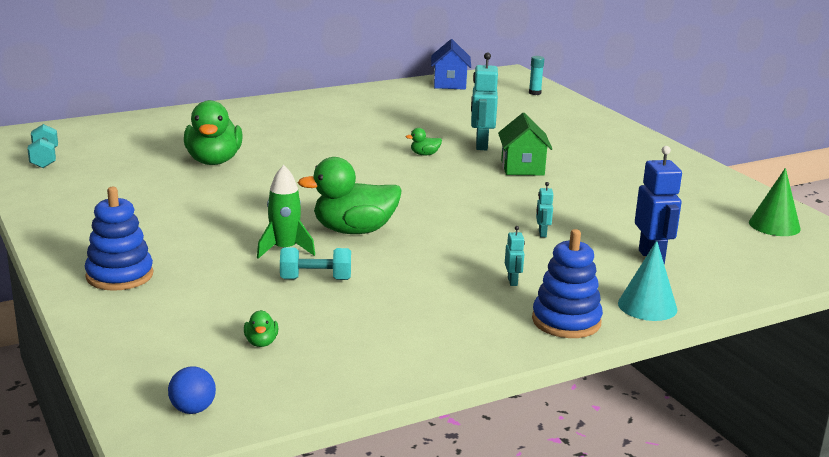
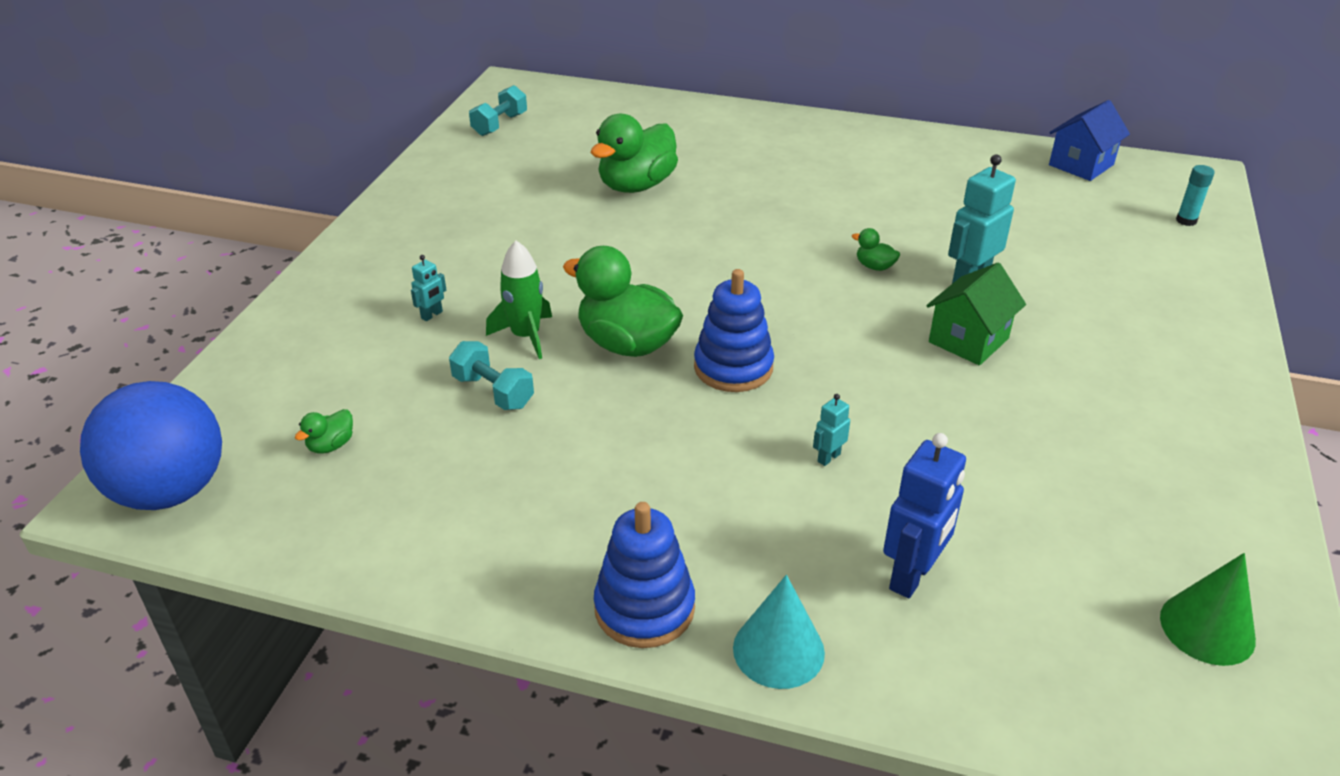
camera: 45 degrees right, 15 degrees up
(119, 275) = (351, 297): blue stacking toy -> blue stacking toy (733, 367)
(193, 409) = (170, 491): blue ball -> blue ball, size x2.40
(512, 281) = (678, 511): turquoise robot -> turquoise robot (432, 315)

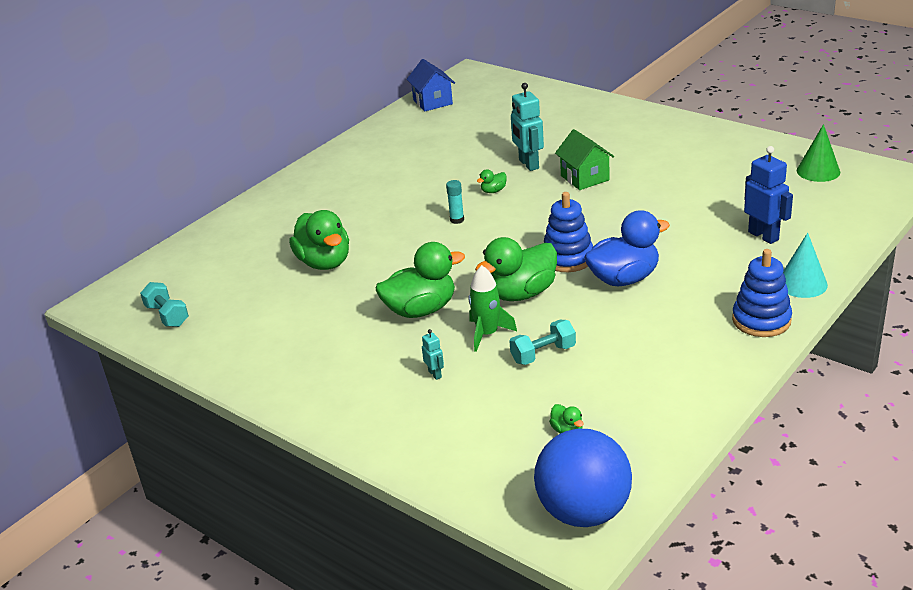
camera: 65 degrees left, 5 degrees down
(562, 274) = (421, 310): none -> green duck
(703, 432) = (624, 279): none -> blue duck
(828, 457) = (665, 242): turquoise robot -> none
(1186, 221) = (513, 89): turquoise glue stick -> turquoise glue stick (457, 220)

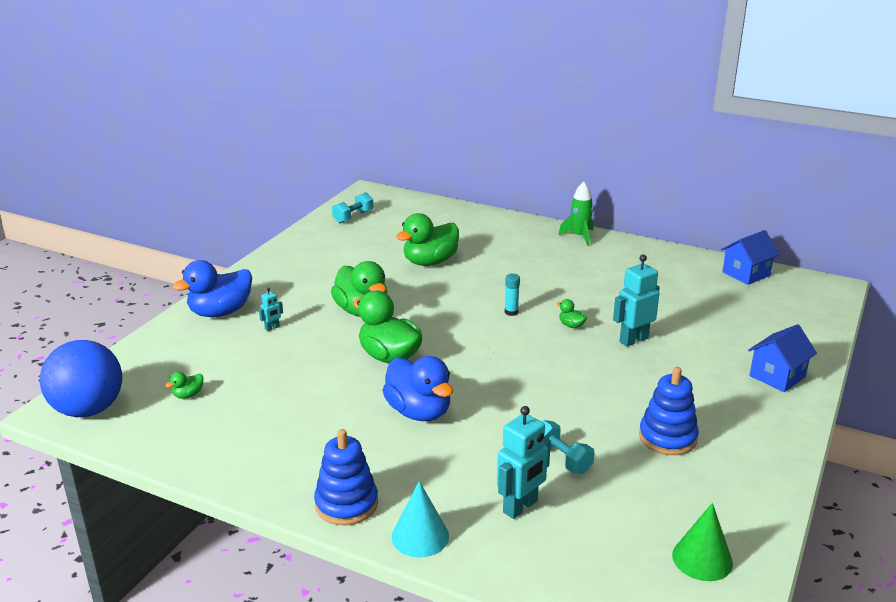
camera: 75 degrees right, 5 degrees down
(381, 418) = (220, 312): none -> blue duck
(487, 334) = (326, 345): green rocket -> green rocket (579, 236)
(543, 354) = (295, 375): turquoise dumbbell -> turquoise dumbbell (561, 459)
(567, 258) = (452, 377): blue stacking toy -> blue stacking toy (667, 438)
(585, 178) = (616, 376): green house -> none
(600, 113) = (777, 376): none -> blue house
(763, 236) = (520, 507): blue robot -> turquoise robot

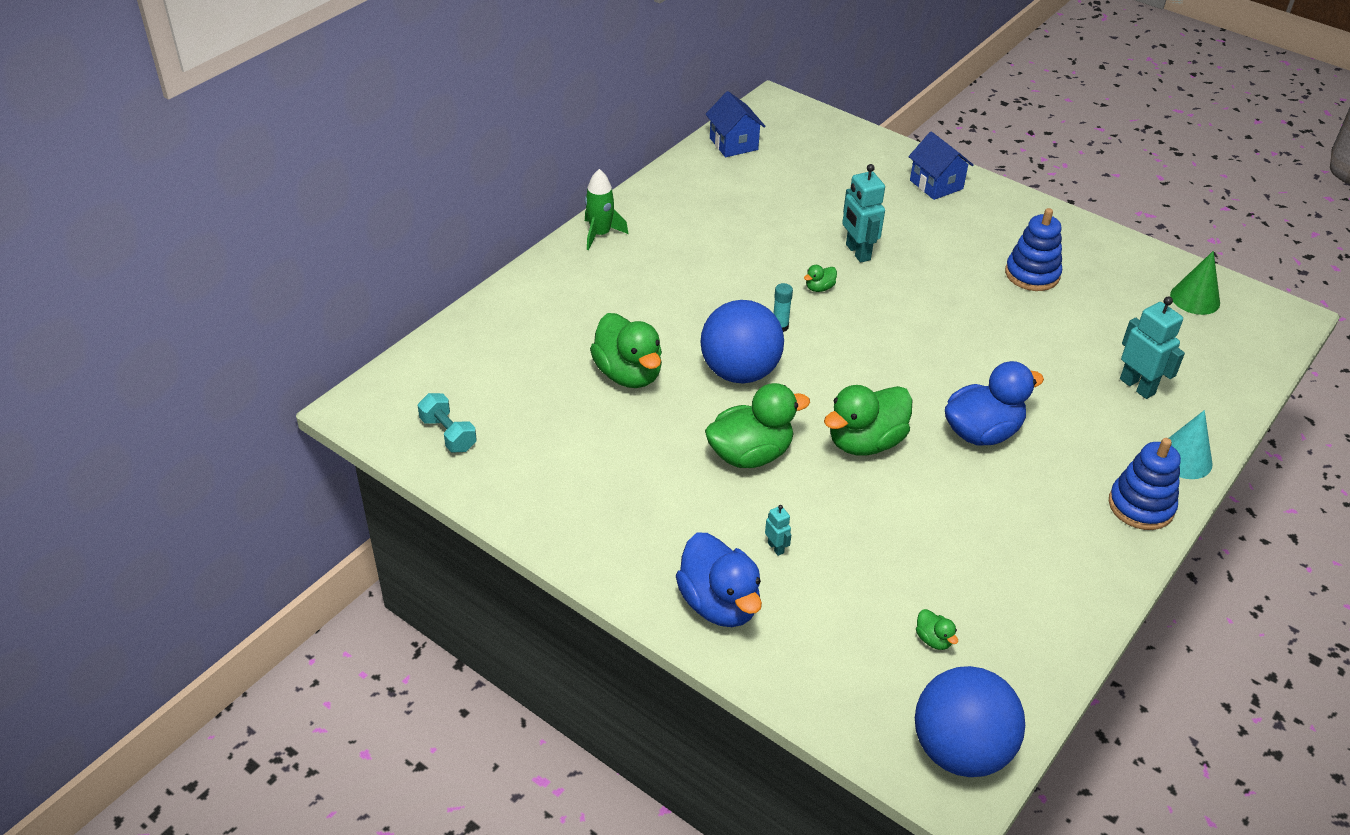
camera: 80 degrees left, 15 degrees up
(450, 300) = (739, 372): none -> blue ball
(561, 459) = (1065, 346): turquoise dumbbell -> none

